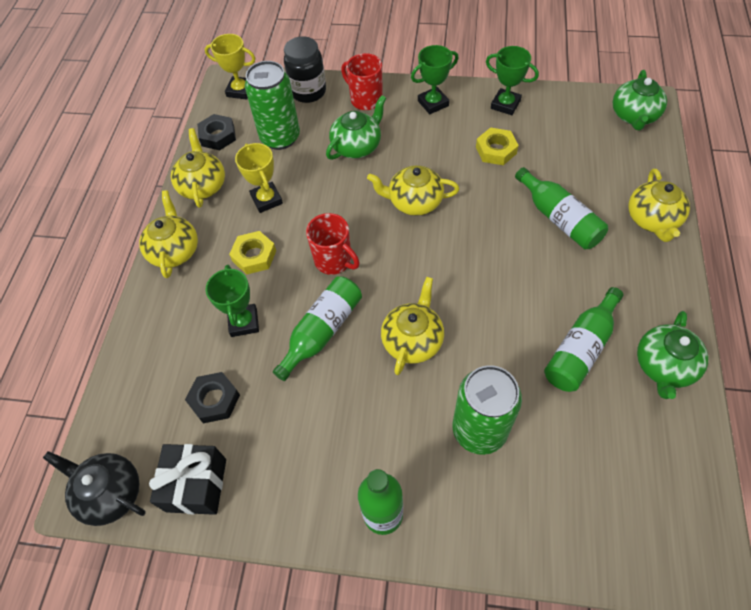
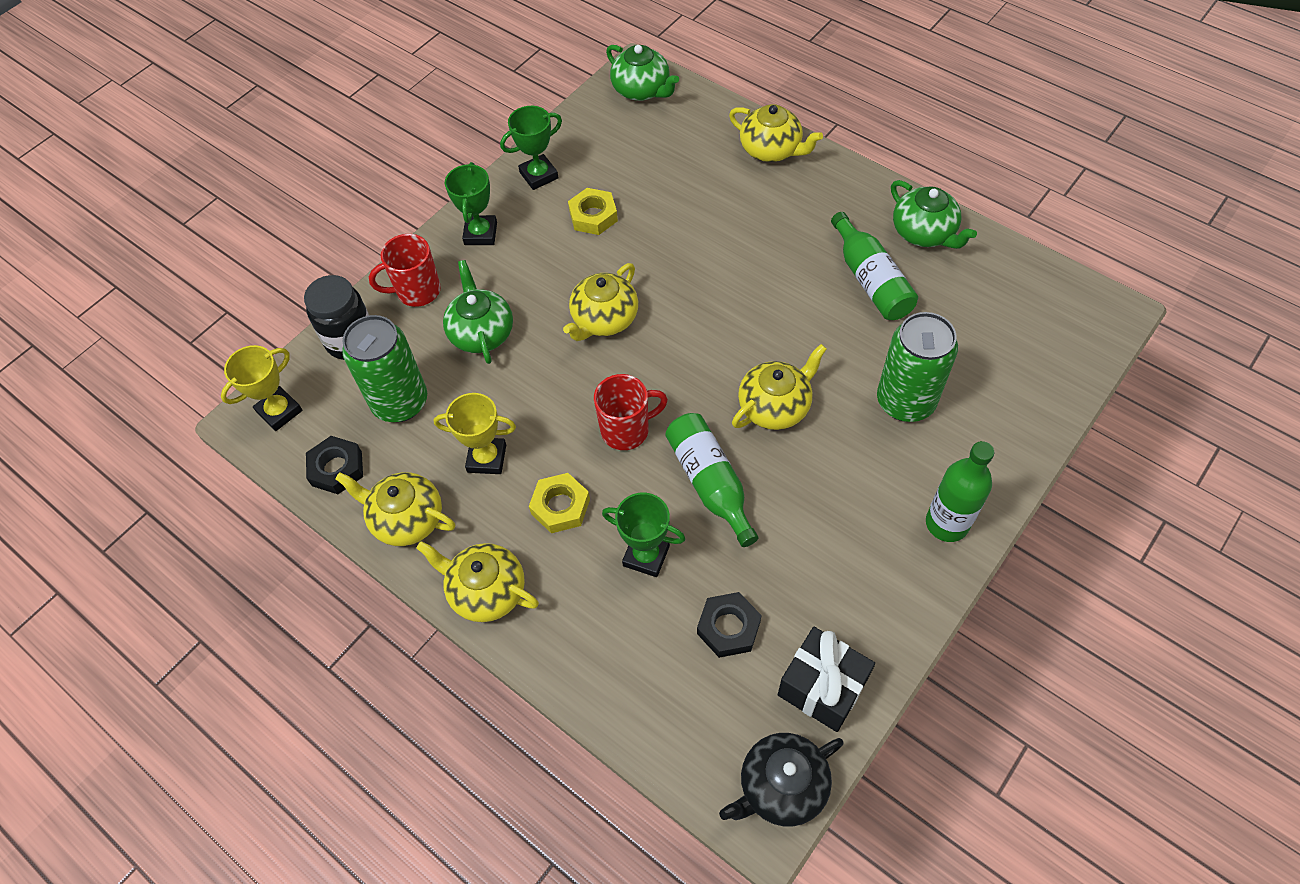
camera: 60 degrees left, 0 degrees up
(413, 340) = (775, 406): yellow teapot -> yellow teapot turned 90 degrees clockwise
(559, 219) = (718, 214): green bottle -> none

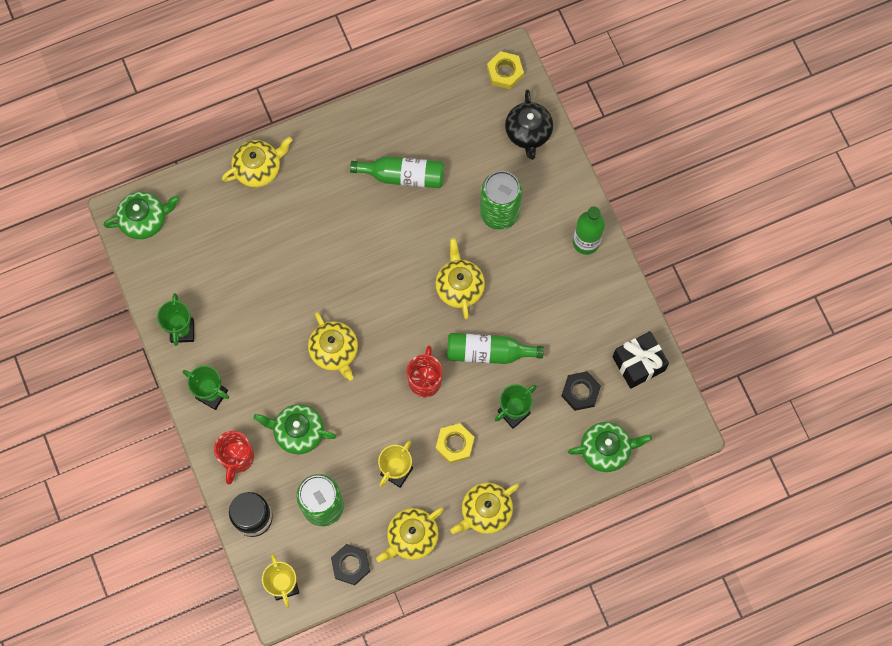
camera: 65 degrees left, 15 degrees up
(593, 216) = (243, 314): yellow nut -> yellow nut (505, 72)
(781, 786) = (676, 414): black teapot -> black teapot (528, 132)
(924, 233) = (387, 121): green teapot -> green teapot (606, 449)

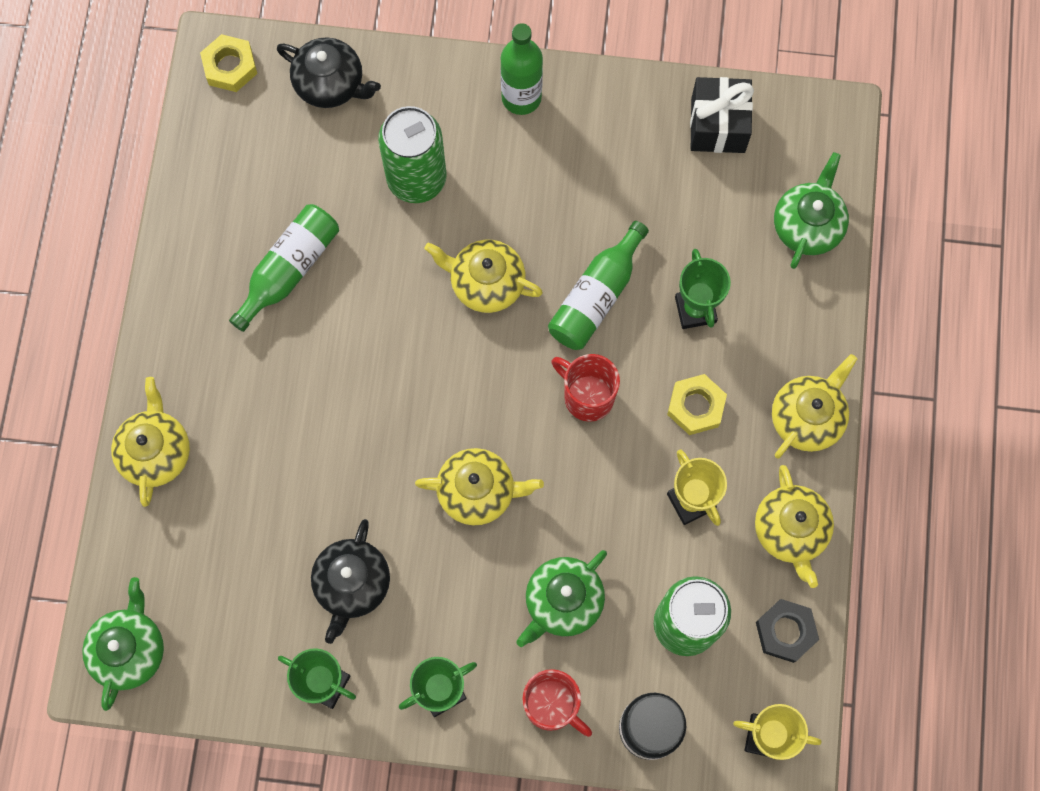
camera: 60 degrees left, 0 degrees up
(244, 313) = (352, 584): none -> black teapot
(485, 511) = (807, 417): yellow teapot -> yellow teapot turned 135 degrees counterclockwise
(580, 392) = (714, 214): black nut -> none

